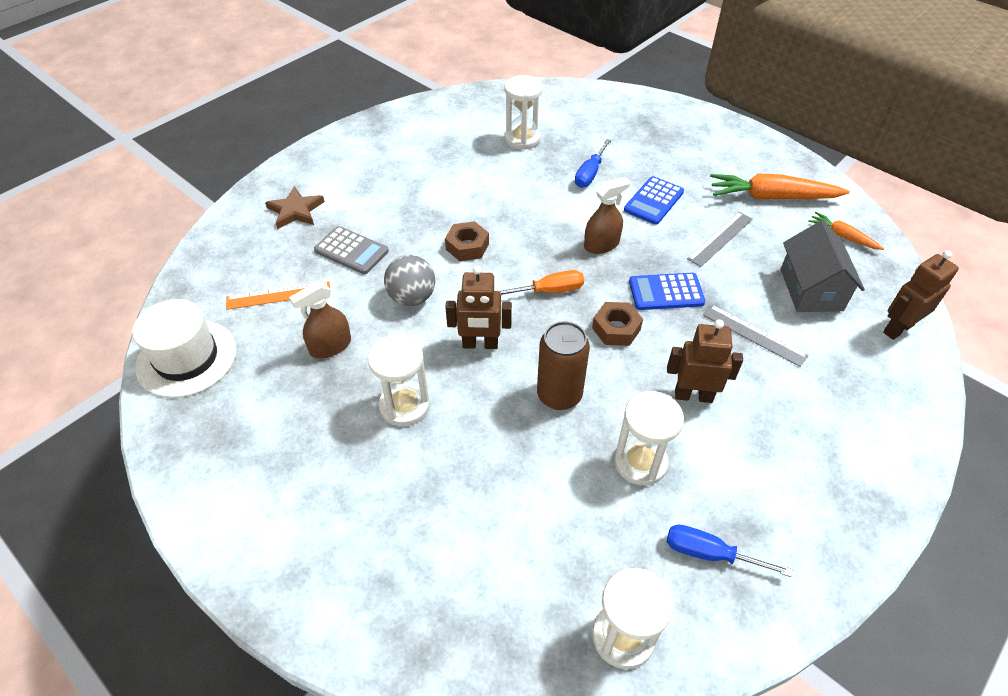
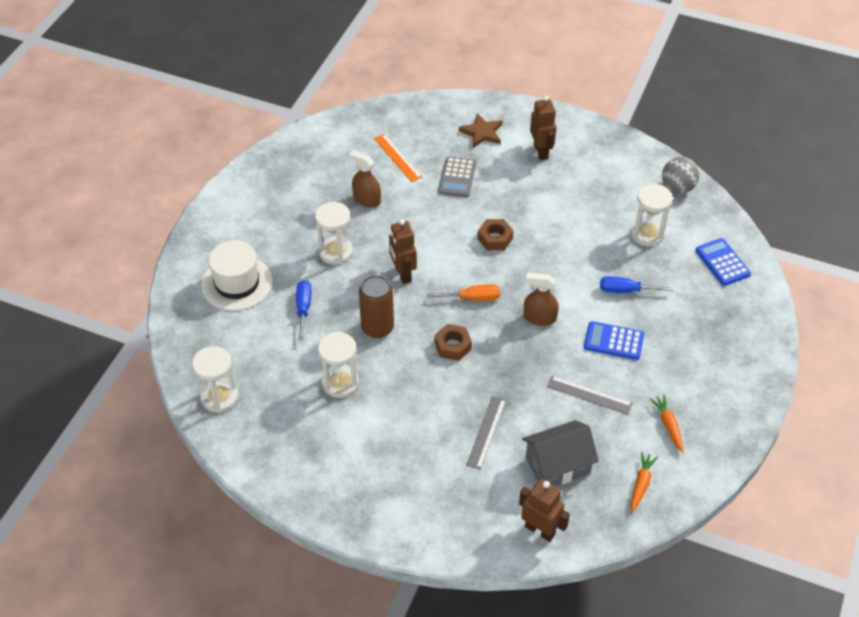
camera: 70 degrees right, 0 degrees up
(186, 358) = (328, 138): white hat -> white hat (237, 283)
(412, 297) = (428, 225): grey ball -> grey ball (677, 188)
(549, 291) = (472, 298): orange screwdriver -> orange screwdriver turned 60 degrees counterclockwise
(601, 244) = (539, 318): brown spray bottle -> brown spray bottle turned 150 degrees clockwise
(666, 292) = (506, 369): blue calculator -> blue calculator (722, 262)
(693, 395) = (409, 403): brown robot -> brown robot (541, 151)
(709, 553) = (286, 430): blue screwdriver -> blue screwdriver (303, 308)
(772, 197) = (668, 425): orange carrot -> orange carrot, size x0.53

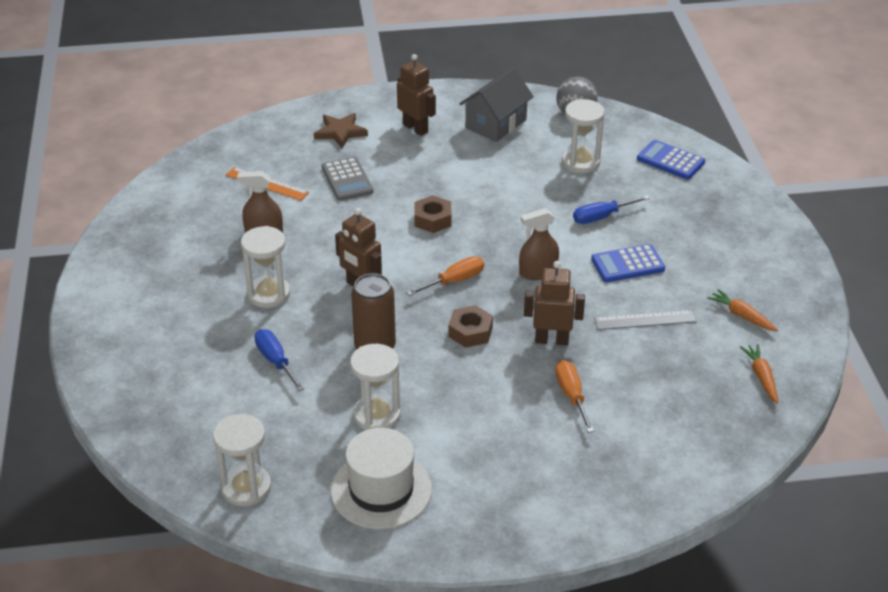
camera: 30 degrees left, 10 degrees down
(237, 283) = (175, 366): white hat -> white hat (381, 490)
(486, 432) = (571, 396): grey ruler -> orange screwdriver
(540, 530) = (702, 461): brown robot -> brown robot (551, 340)
(557, 465) = (668, 395): grey house -> grey house (496, 124)

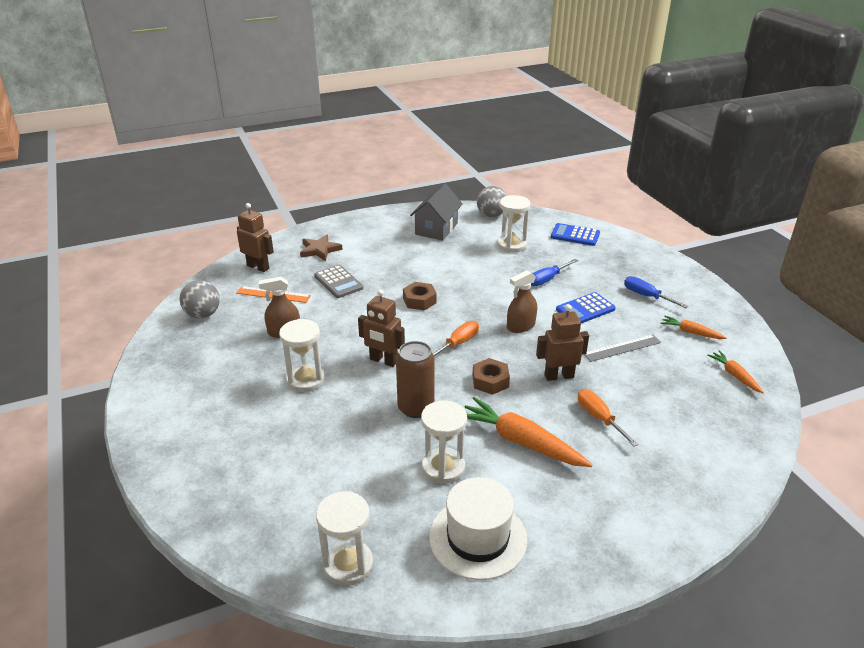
camera: 15 degrees left, 5 degrees down
(181, 196) = (203, 314): none -> grey ball
(275, 361) = (333, 436): blue screwdriver -> blue screwdriver (646, 296)
(415, 128) = (377, 239): brown robot -> brown robot (258, 267)
(472, 404) = (521, 441): none -> orange carrot

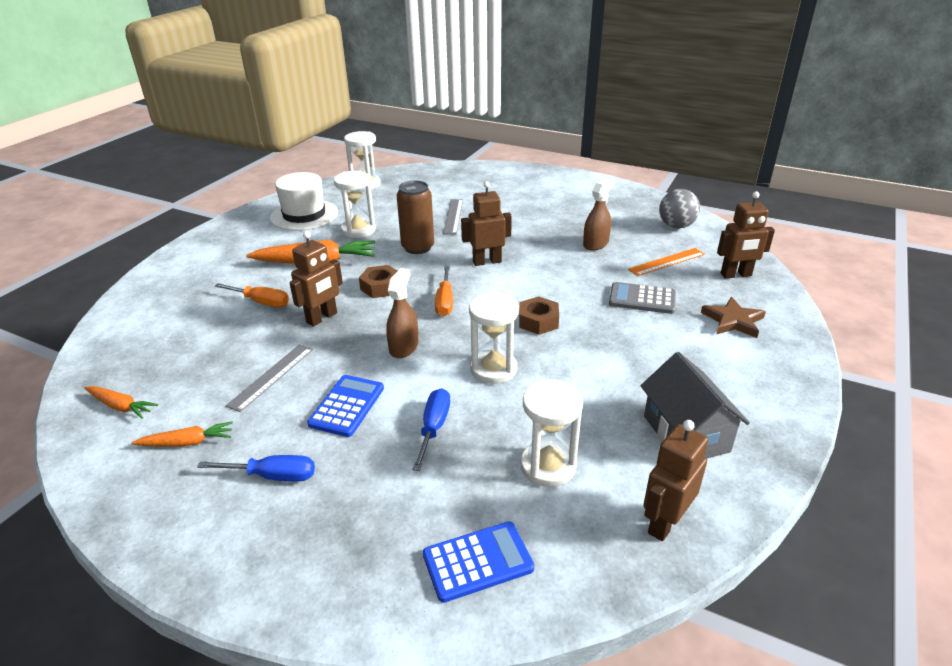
camera: 140 degrees right, 0 degrees up
(305, 380) = (520, 228): white hourglass -> white hourglass (493, 369)
(334, 431) = (453, 216): none -> grey ruler
(491, 215) = (664, 523): grey ball -> brown robot

